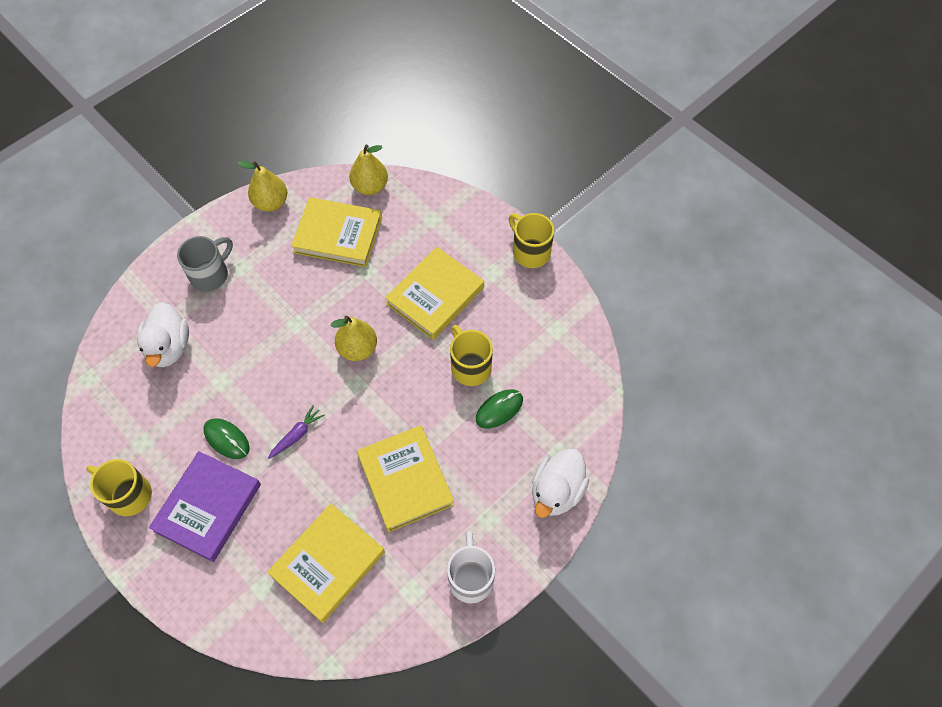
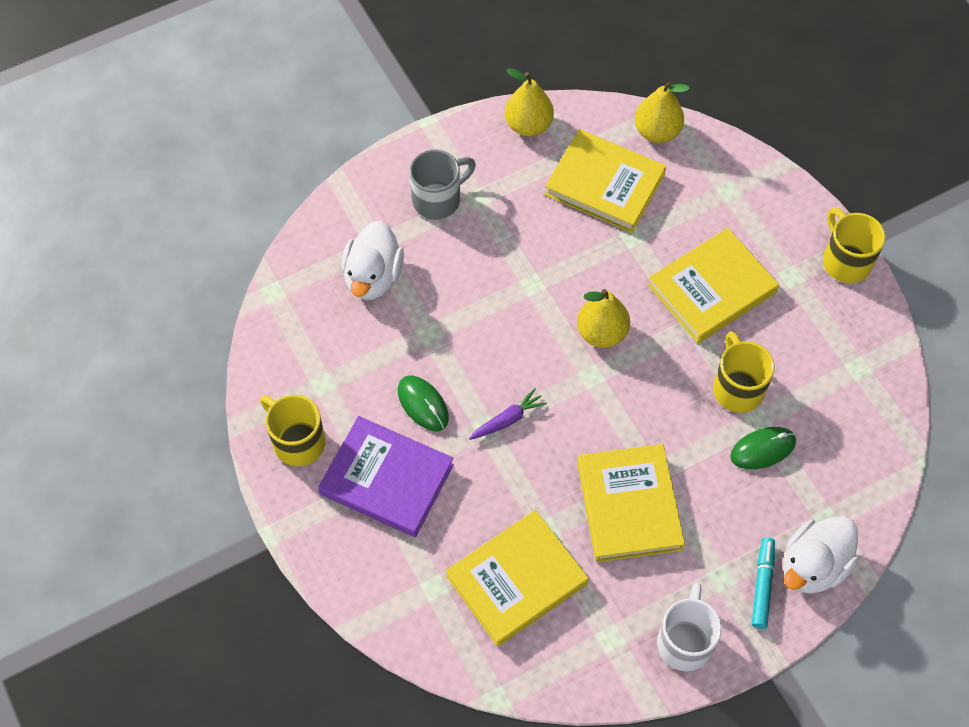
camera: 15 degrees right, 0 degrees up
(208, 507) = (387, 479): purple book -> purple book turned 75 degrees clockwise
(521, 517) = (762, 585): none -> turquoise marker

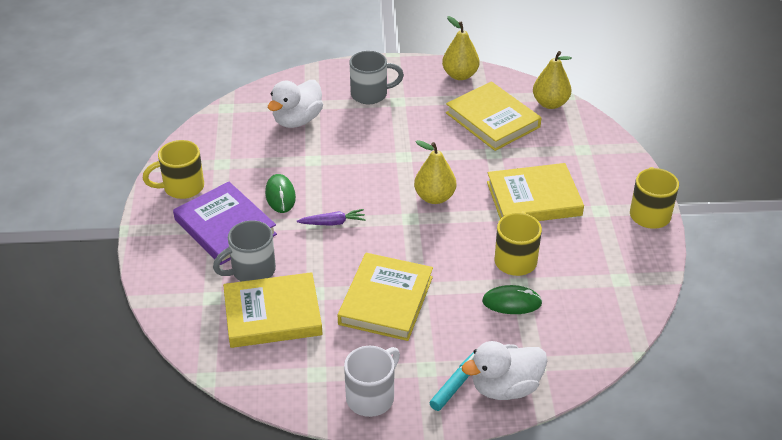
camera: 25 degrees right, 20 degrees down
(297, 441) = (182, 187): yellow mug -> yellow mug turned 90 degrees counterclockwise
(456, 529) = (252, 271): none -> grey mug

